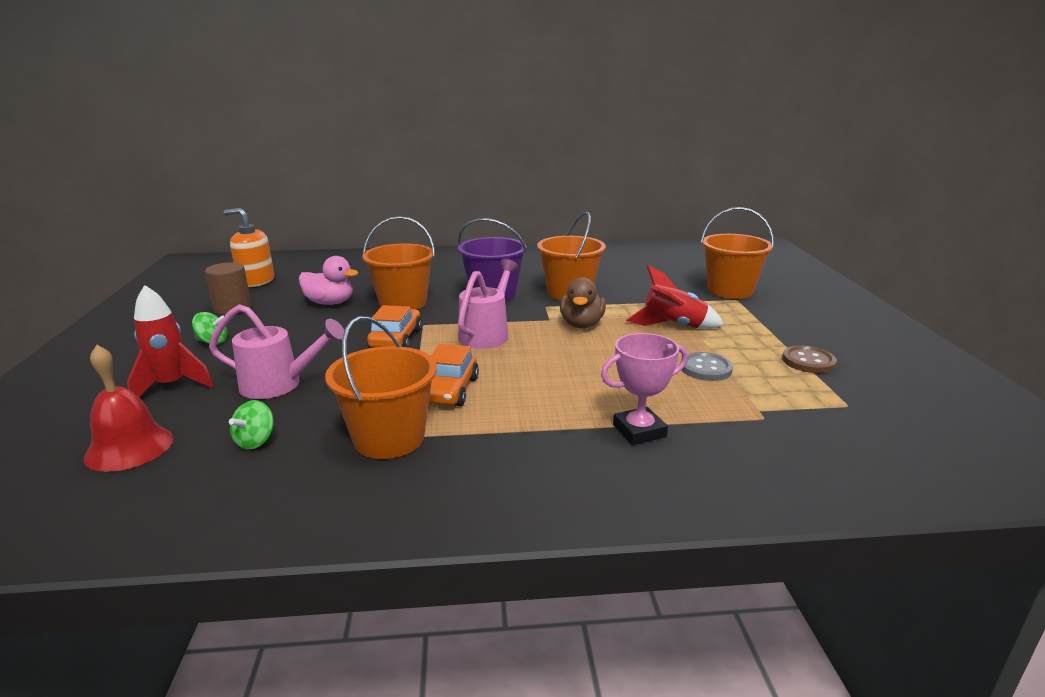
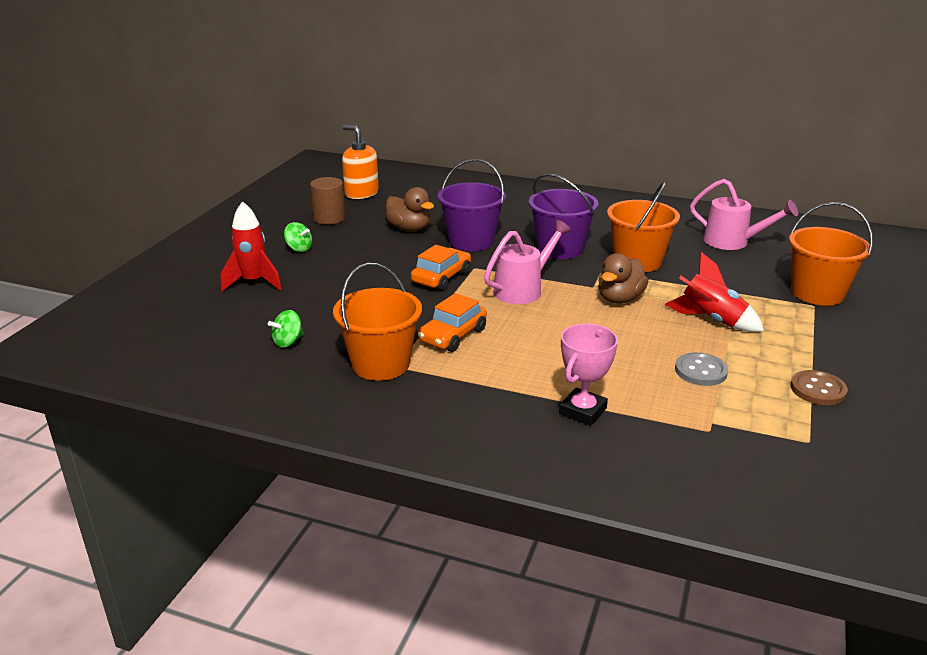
camera: 25 degrees right, 5 degrees up
(129, 447) = (207, 325): red bell -> none
(279, 385) = (327, 299): pink watering can -> pink watering can (733, 242)
(330, 303) = (409, 228): pink duck -> brown duck
(403, 303) = (471, 241): orange bucket -> purple bucket
(639, 431) = (582, 411): pink trophy -> pink trophy turned 60 degrees counterclockwise

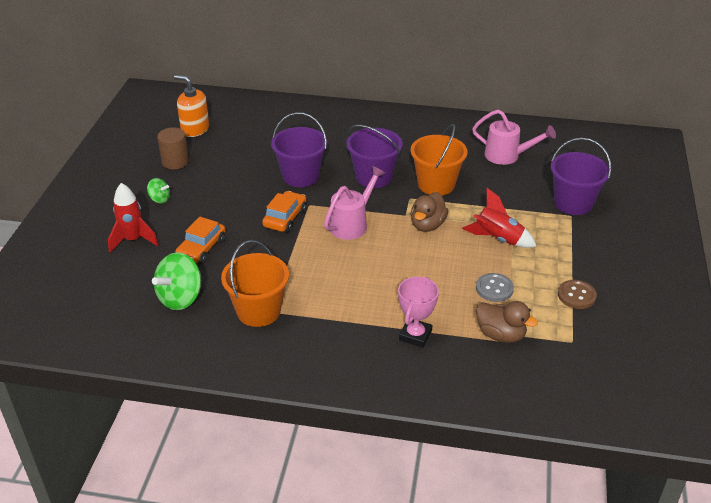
camera: 10 degrees left, 10 degrees up
(288, 342) = (180, 298): green spinning top -> green spinning top, size x1.90
(409, 228) = (246, 167): brown duck -> brown duck (500, 334)
(452, 335) = (307, 277): orange car -> orange car (201, 248)
(817, 293) = (573, 203): orange bucket -> purple bucket

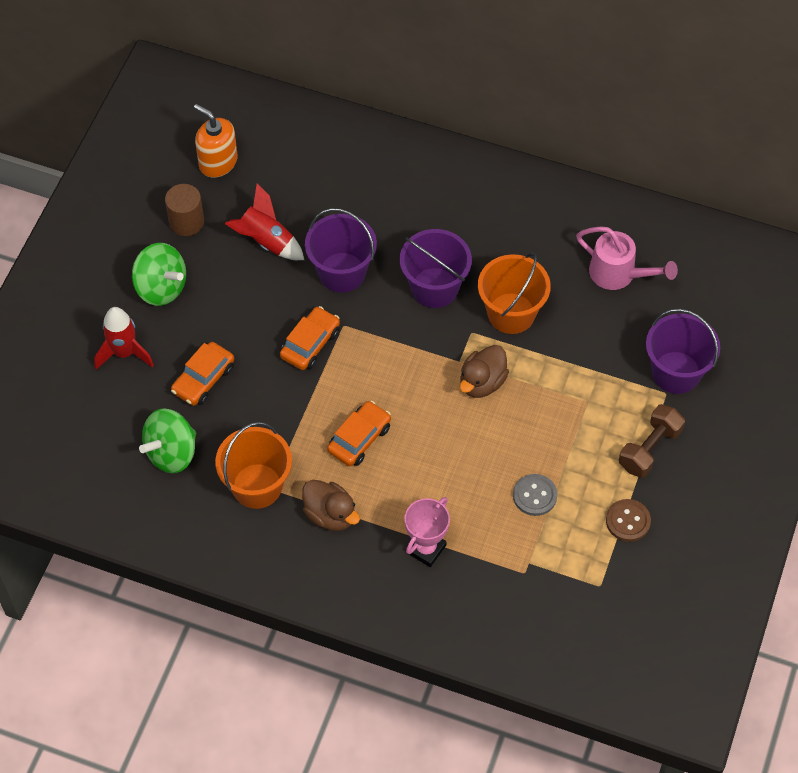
camera: 10 degrees right, 20 degrees up
(160, 199) = (161, 287): green spinning top -> green spinning top, size x1.90
(338, 270) = (359, 439): none -> orange car
(352, 224) = (390, 366): pink watering can -> none
(497, 239) = (562, 419): red rocket -> red rocket (266, 241)
(500, 334) = (522, 563): brown duck -> brown duck (330, 515)
(573, 249) = (649, 449): none -> brown dumbbell

